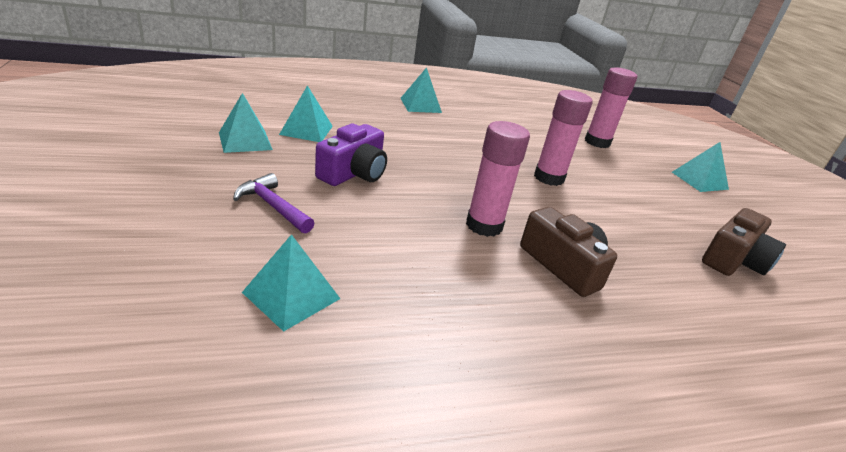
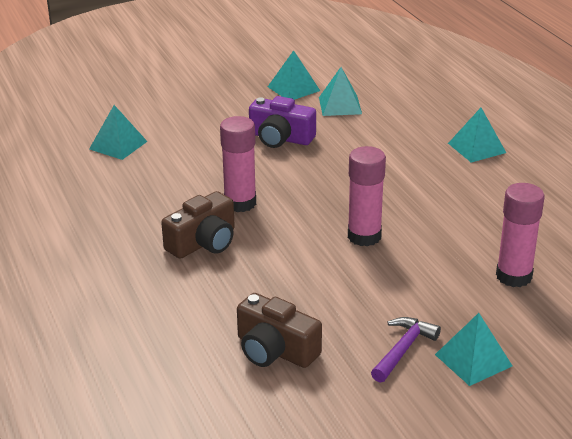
camera: 85 degrees right, 0 degrees up
(273, 206) = (207, 120): purple hammer -> purple hammer (403, 349)

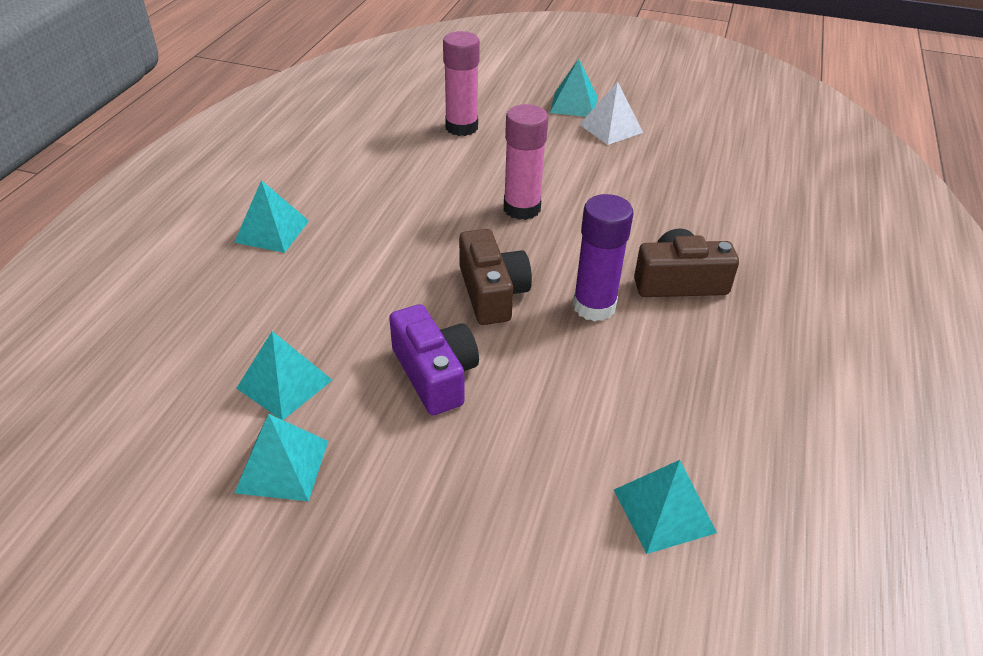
camera: 140 degrees left, 10 degrees up
(240, 203) = (594, 306): pink glue stick -> purple glue stick
(275, 350) = (704, 169): brown camera -> brown camera (492, 293)
(403, 349) = (610, 128): purple hammer -> white pyramid

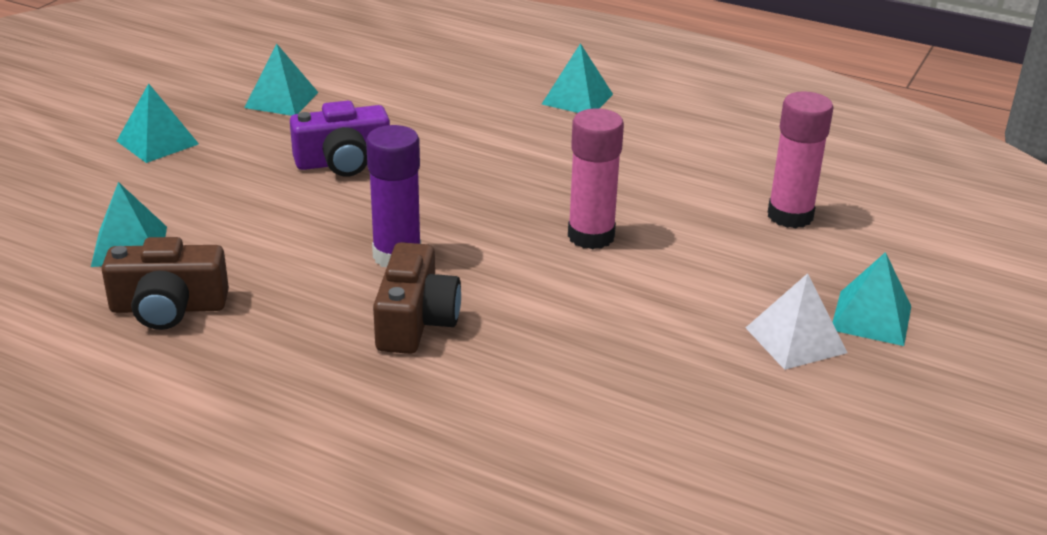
camera: 100 degrees right, 10 degrees down
(285, 384) = (365, 102): turquoise pyramid -> turquoise pyramid (157, 142)
(492, 293) = (442, 200): brown camera -> brown camera (168, 307)

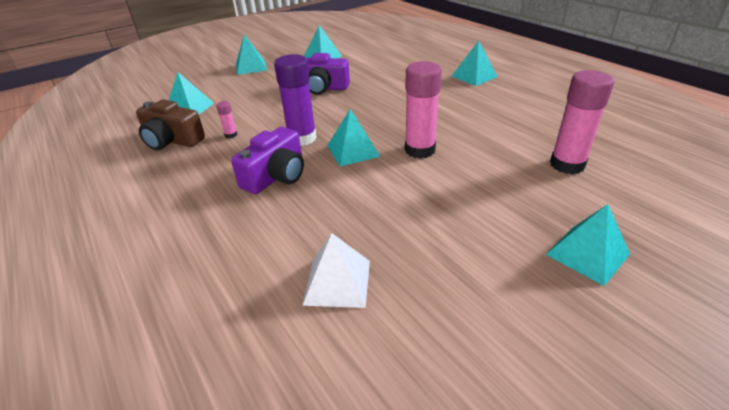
camera: 30 degrees right, 5 degrees up
(268, 276) = (231, 135): none -> pink glue stick
(415, 321) = (276, 176): brown camera -> purple camera
(495, 258) = (353, 151): none -> turquoise pyramid
(795, 340) = (511, 254): white pyramid -> white pyramid (337, 282)

